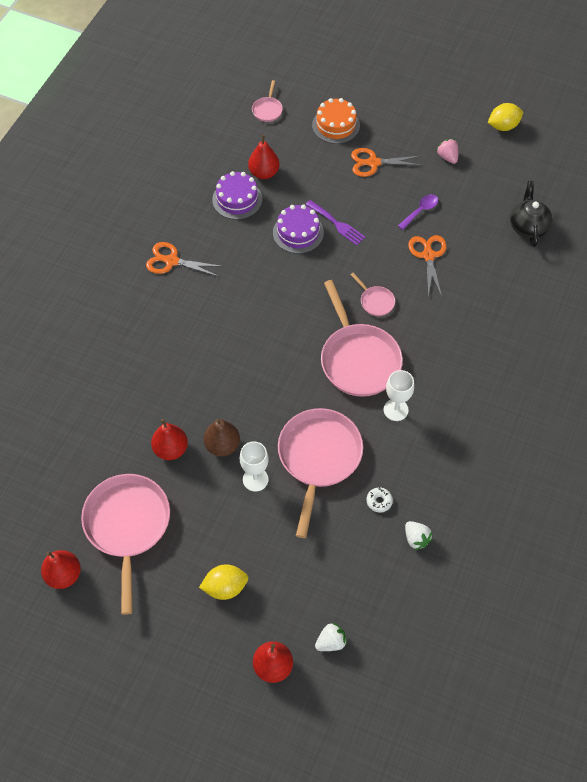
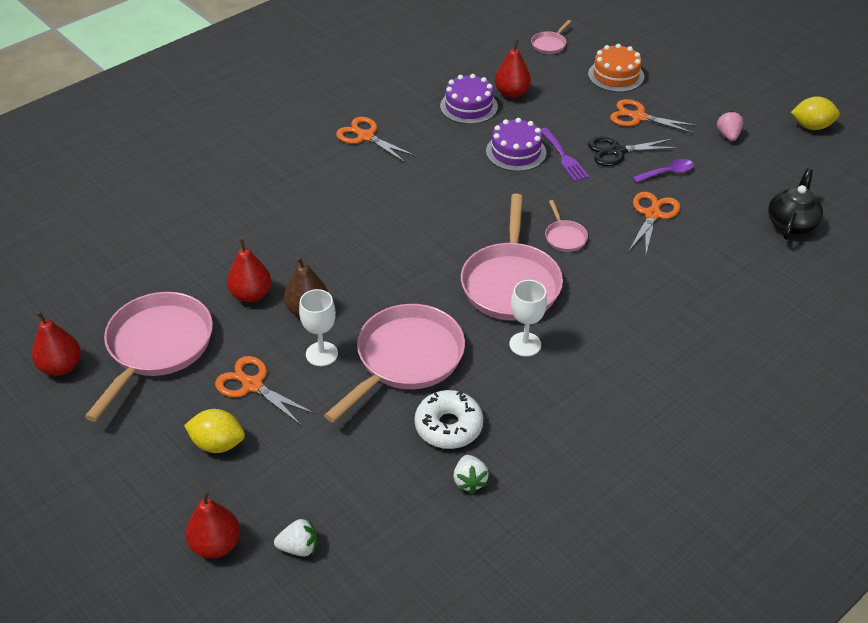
camera: 25 degrees right, 15 degrees down
(220, 528) = (253, 385): none -> orange scissors
(374, 203) = (617, 151): none -> black scissors
(379, 501) = (448, 426): white donut -> white donut, size x2.00

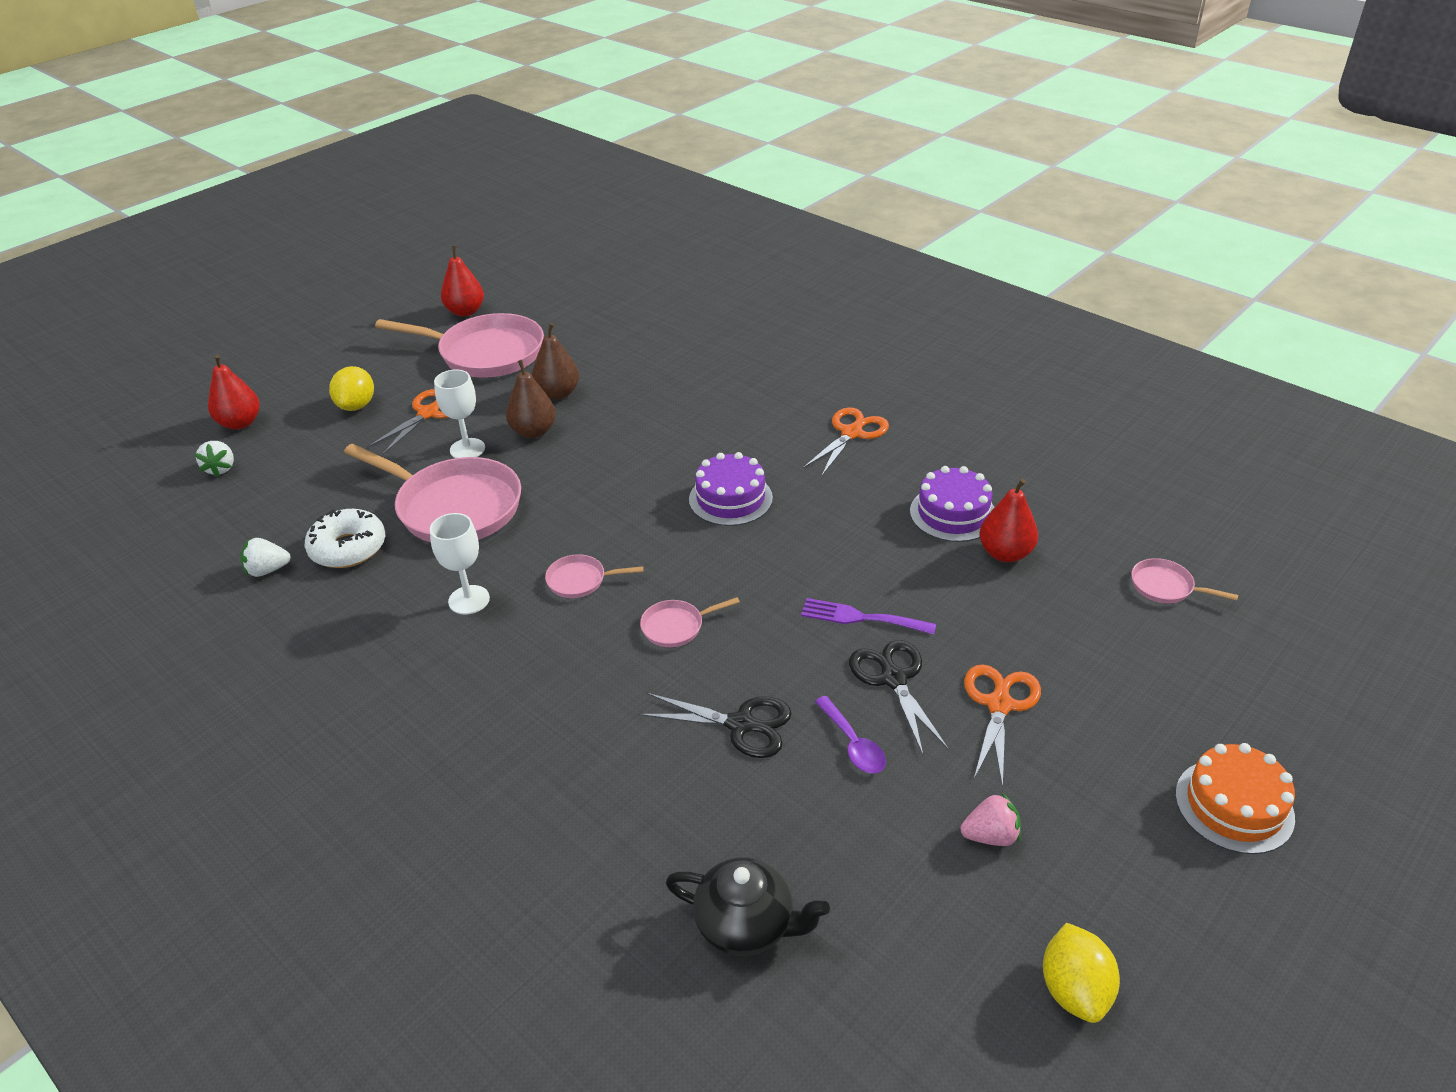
camera: 85 degrees right, 5 degrees down
(251, 294) = (558, 393): red pear -> brown pear
(511, 283) = (580, 580): pink pan -> pink pan, size x0.44
(516, 152) = (858, 567): purple cake -> purple cake (730, 498)
(564, 157) = (861, 618): purple fork -> purple fork turned 45 degrees clockwise
(616, 75) = (1113, 673): orange cake -> orange cake (1234, 805)
(652, 215) = (740, 725): orange scissors -> black scissors

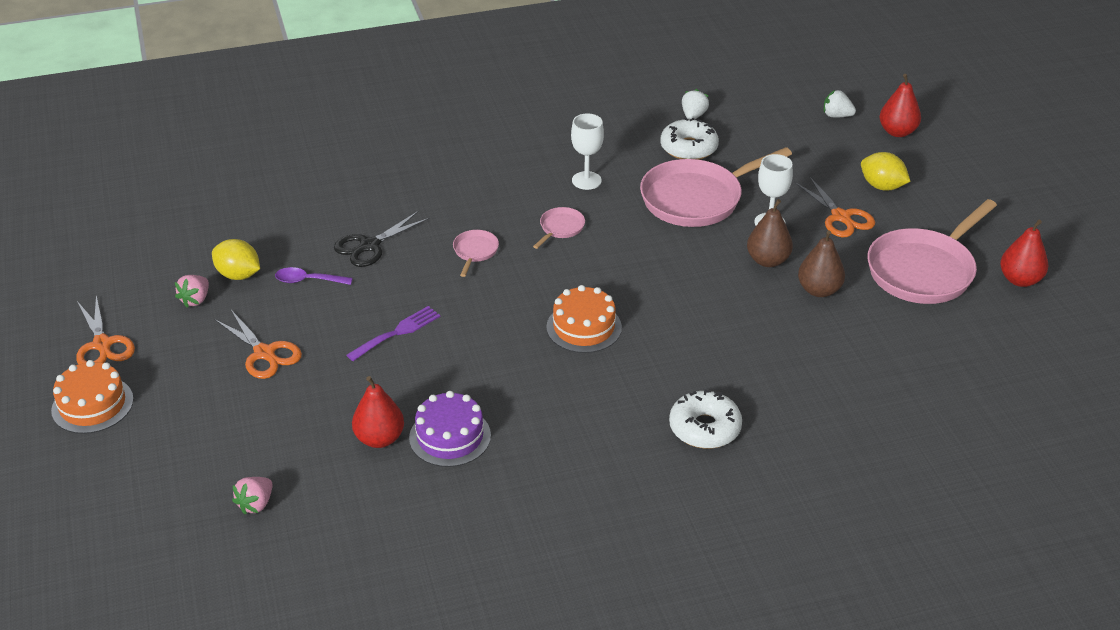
camera: 120 degrees right, 0 degrees up
(730, 498) = (584, 327): purple cake -> orange cake
(746, 924) = (252, 200): black teapot -> none
(792, 393) = (704, 428): none -> white donut
(852, 433) = (608, 435): orange scissors -> orange scissors (102, 344)
(893, 679) = (333, 320): black scissors -> none
(1074, 990) = (97, 281): yellow lemon -> yellow lemon (238, 275)
(1166, 587) = (256, 504): pink pan -> pink strawberry

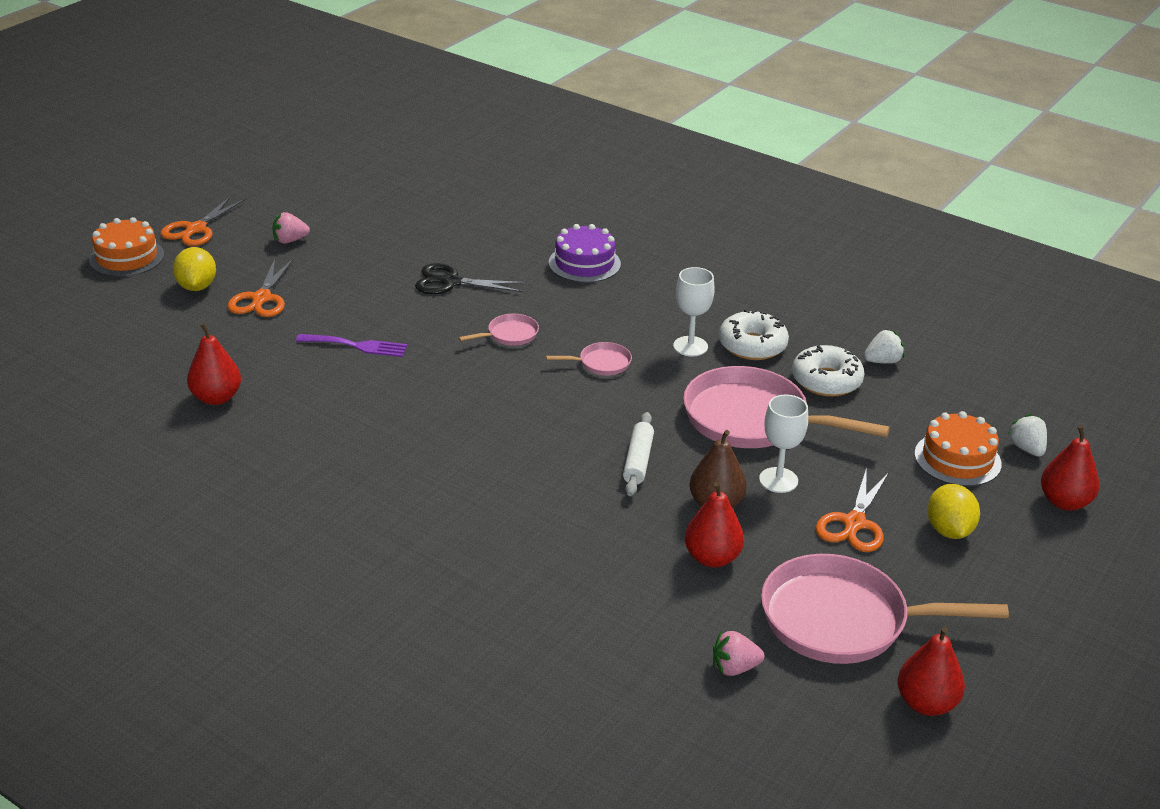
camera: 50 degrees right, 5 degrees down
(238, 275) = (341, 244): yellow lemon -> yellow lemon (197, 287)
(256, 504) = (85, 376): pink strawberry -> pink strawberry (734, 668)
(308, 280) = (371, 276): purple spoon -> none
(450, 437) = (254, 431): purple cake -> purple cake (584, 263)
(584, 327) = (477, 437): orange cake -> orange cake (957, 459)
(689, 269) = (638, 461): none -> white rolling pin
(704, 428) = (415, 570): white donut -> white donut (752, 345)
(819, 290) = (712, 558): brown pear -> red pear

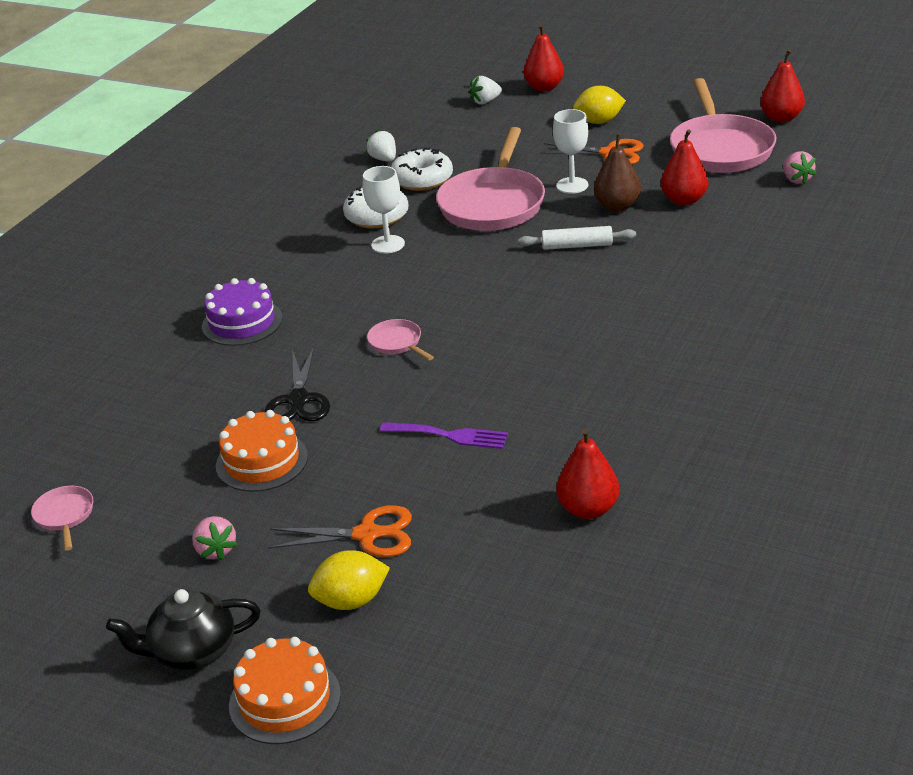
camera: 95 degrees left, 0 degrees up
(196, 229) = (192, 652): orange scissors -> black teapot
(357, 346) = (449, 435): purple fork -> purple fork turned 105 degrees clockwise
(601, 363) = (432, 284): pink pan -> pink pan (65, 516)
(957, 459) = (510, 124): orange cake -> orange cake (262, 461)

